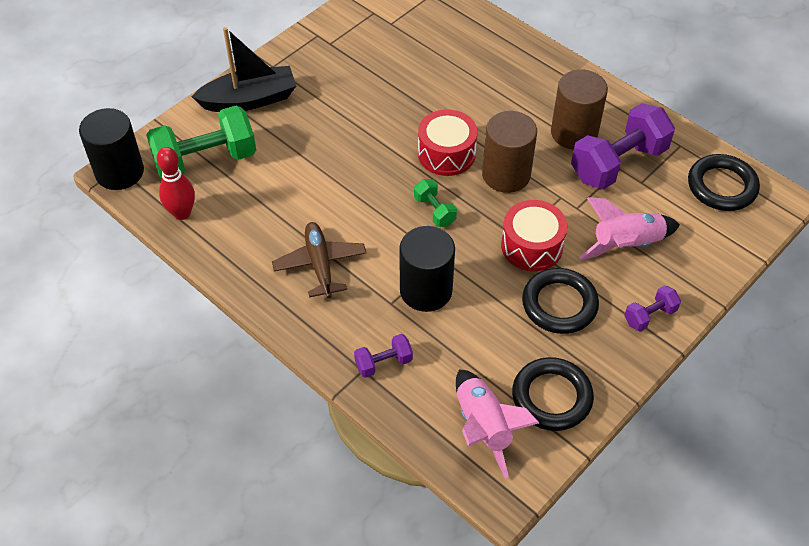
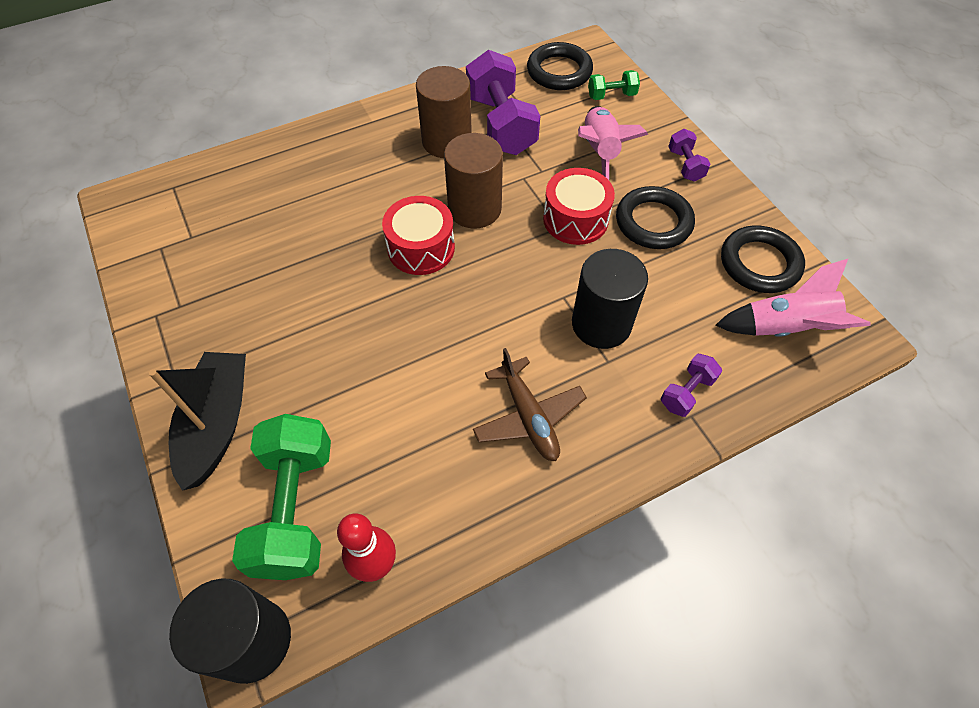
camera: 70 degrees left, 5 degrees up
(320, 264) = (528, 416): brown plane -> brown plane turned 120 degrees counterclockwise
(383, 363) = (686, 392): purple dumbbell -> purple dumbbell turned 45 degrees clockwise
(434, 211) = (496, 283): green dumbbell -> green dumbbell (611, 95)

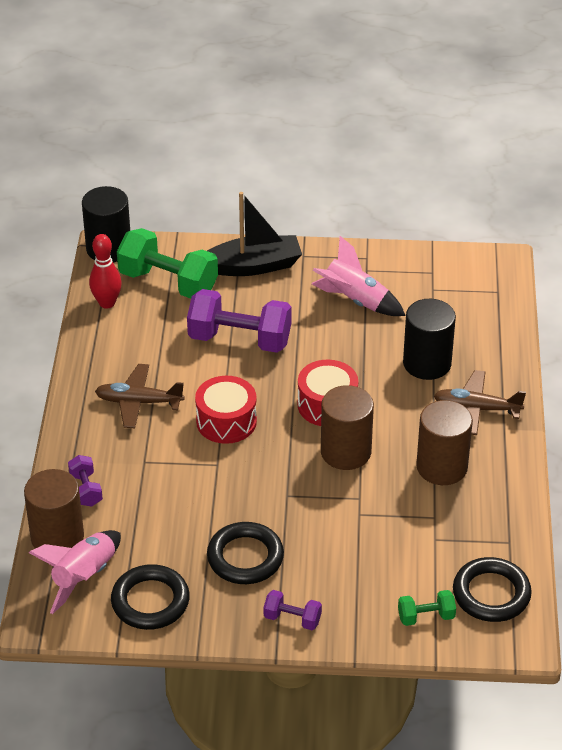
camera: 120 degrees right, 15 degrees down
(217, 423) = (254, 266): black boat -> black boat turned 45 degrees counterclockwise
(358, 145) = (476, 409): none -> brown plane
(501, 125) = (439, 513): purple dumbbell -> purple dumbbell (239, 339)
(575, 219) = (287, 509): red drum -> red drum (226, 421)
(600, 152) = (353, 565): pink rocket -> pink rocket (355, 300)
(601, 324) = (176, 473): black cylinder -> black cylinder (427, 363)
(611, 95) = (426, 617): green dumbbell -> green dumbbell turned 60 degrees clockwise
(764, 380) = (57, 537): none -> brown cylinder

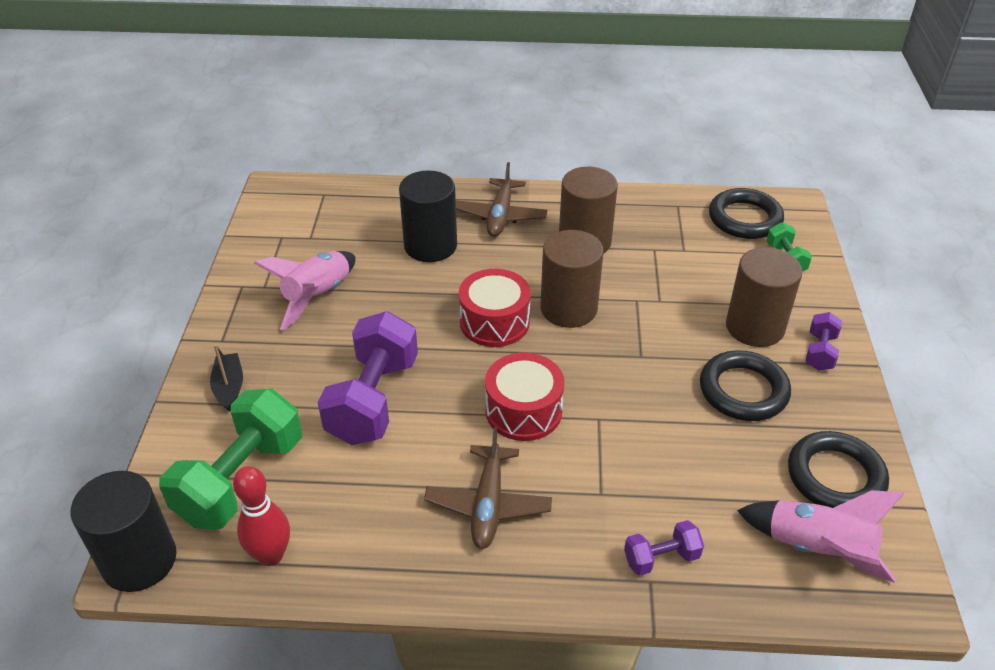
camera: 90 degrees left, 0 degrees up
(57, 537) = (755, 587): brown cylinder -> brown cylinder (754, 327)
(254, 266) = (229, 387): black boat -> black boat, size x0.53

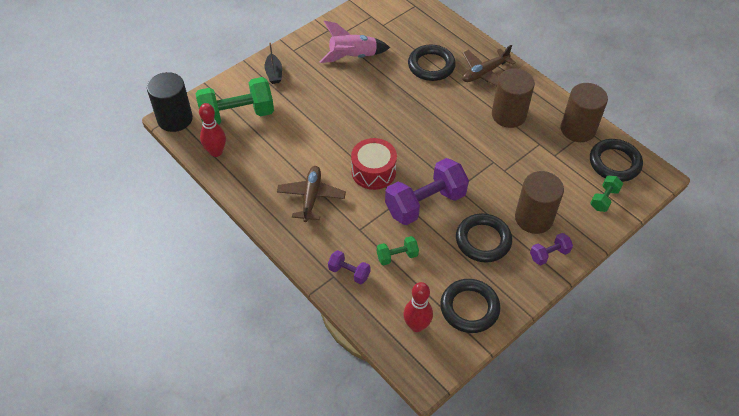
camera: 45 degrees right, 10 degrees up
(229, 387) = (274, 73): black boat -> black boat turned 135 degrees clockwise
(373, 400) = (320, 120): purple dumbbell -> purple dumbbell (425, 203)
(430, 246) = (431, 66): black cylinder -> black ring
(488, 504) = (311, 197): brown plane -> brown plane turned 135 degrees clockwise
(494, 322) = (412, 123): red drum -> none
(568, 308) = (455, 142): brown cylinder -> brown cylinder (578, 129)
(685, 487) = (397, 256): none -> green dumbbell
(817, 550) = (416, 325): pink rocket -> red bowling pin

